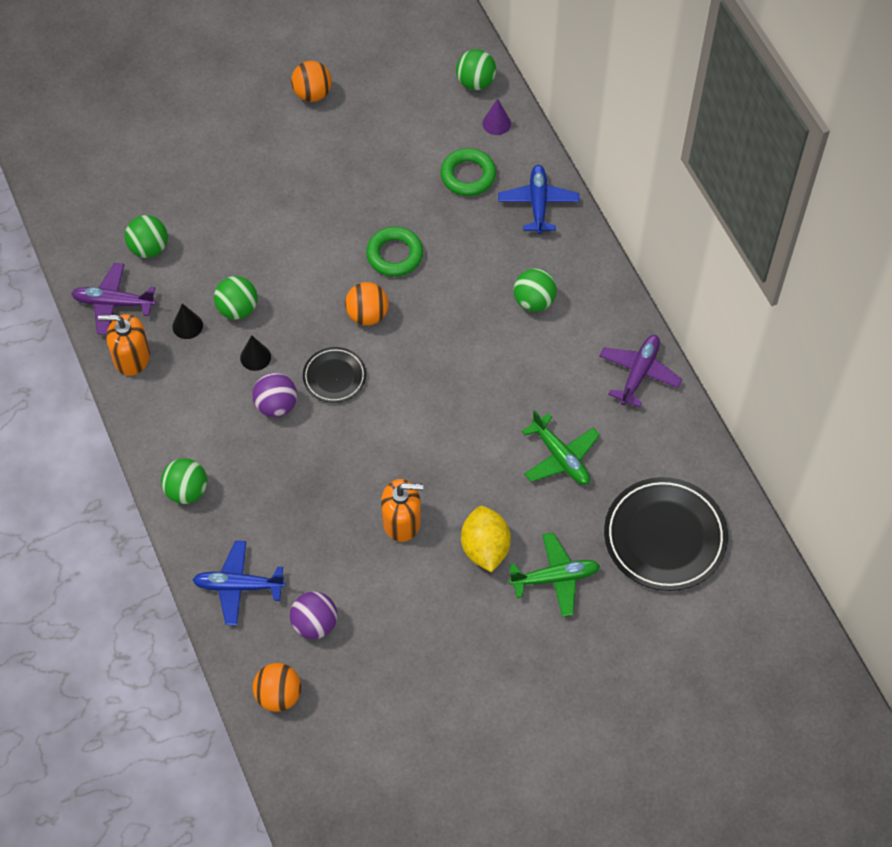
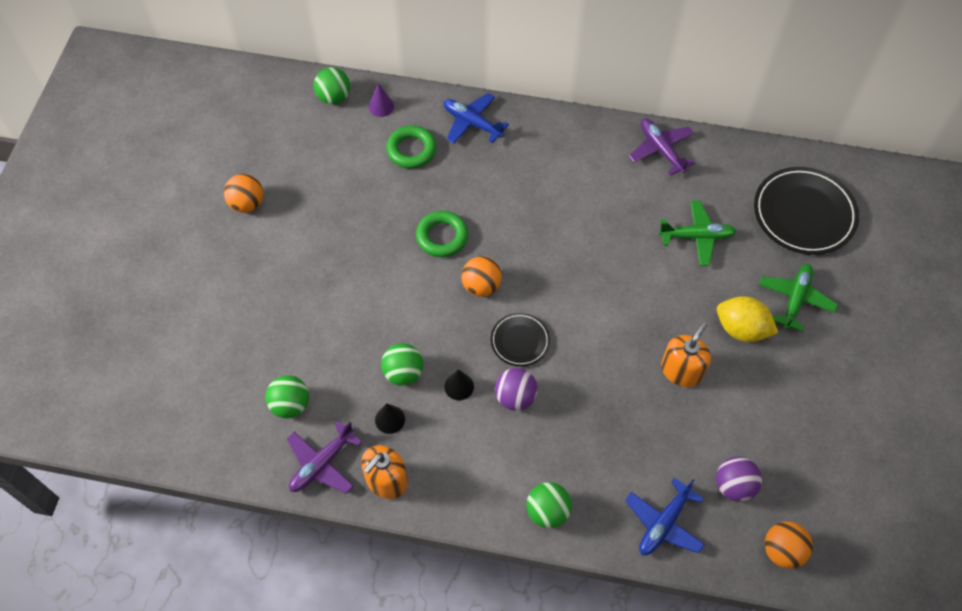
camera: 55 degrees left, 0 degrees up
(534, 301) = (553, 175): green ball -> none

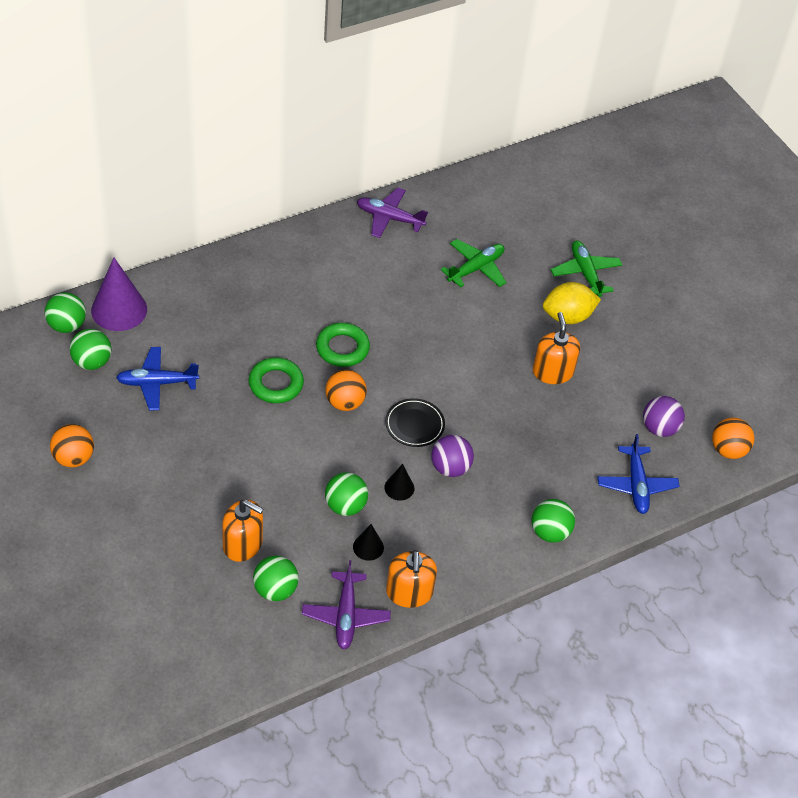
camera: 45 degrees left, 10 degrees down
(301, 351) = (243, 544): none -> orange soap dispenser
(326, 136) = (92, 362): none -> green ball
(381, 106) = (119, 310): purple cone -> purple cone, size x1.97
(411, 150) = (182, 330): green ring -> green ring (342, 348)
(472, 123) = (214, 280): blue plane -> blue plane (157, 383)
(804, 214) = (537, 208): black plate -> none

